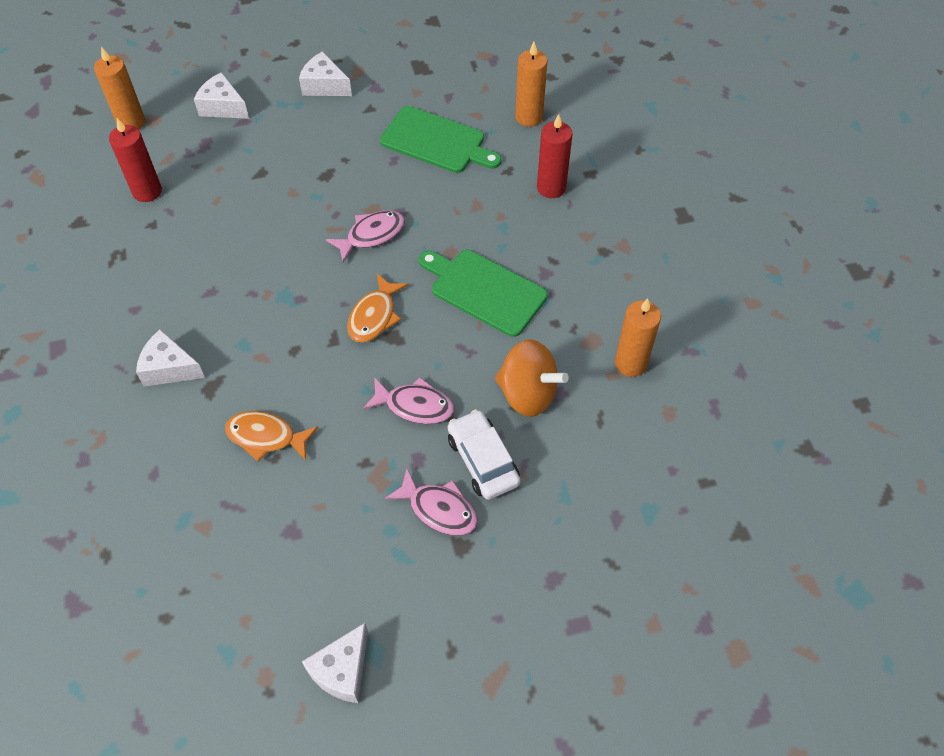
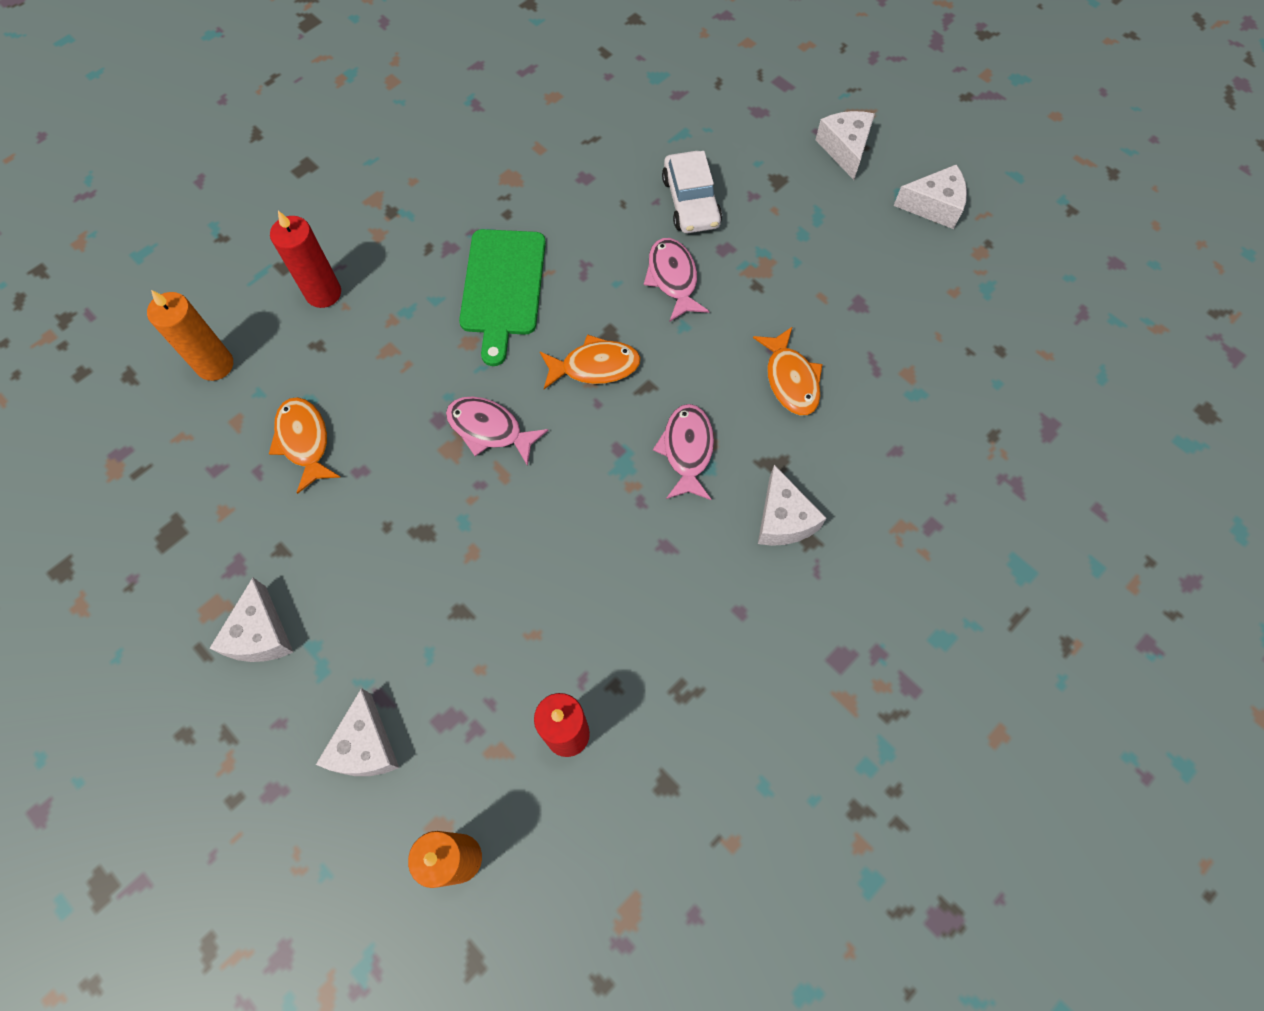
camera: 120 degrees left, 10 degrees up
(436, 141) = (304, 441): green cutting board -> orange fish
(439, 509) = (758, 210): pink fish -> pink fish (687, 450)
(460, 631) = (845, 149): none -> white cheese
(483, 460) = (691, 202): white car -> white car turned 45 degrees counterclockwise
(527, 394) = (601, 200): orange spinning top -> none
(630, 363) = (517, 140): orange candle -> none

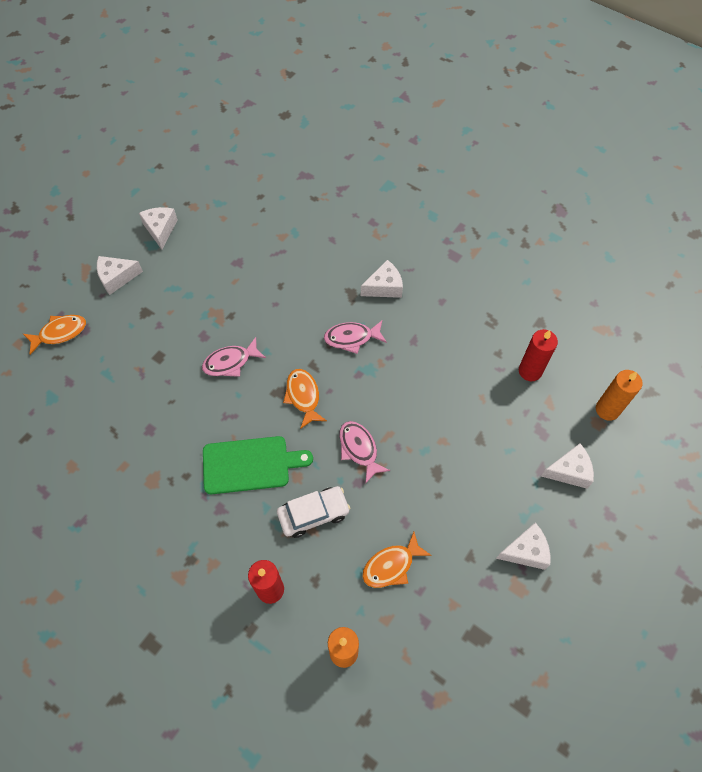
camera: 100 degrees left, 5 degrees down
(490, 429) = (359, 449): pink fish -> pink fish turned 135 degrees clockwise
(691, 202) = (167, 360): white car -> white car (313, 514)
(790, 379) = (295, 292): orange fish -> orange fish (60, 333)

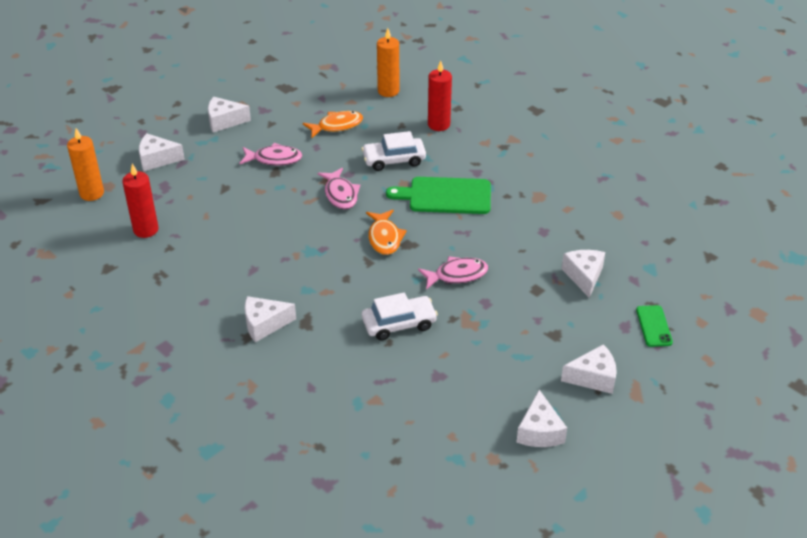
camera: 170 degrees left, 20 degrees down
(60, 333) = (654, 326): orange fish -> green phone
(114, 378) = (584, 276): none -> white cheese
(275, 304) = (399, 323): none -> white car
(352, 338) = (319, 280): pink fish -> pink fish (274, 159)

